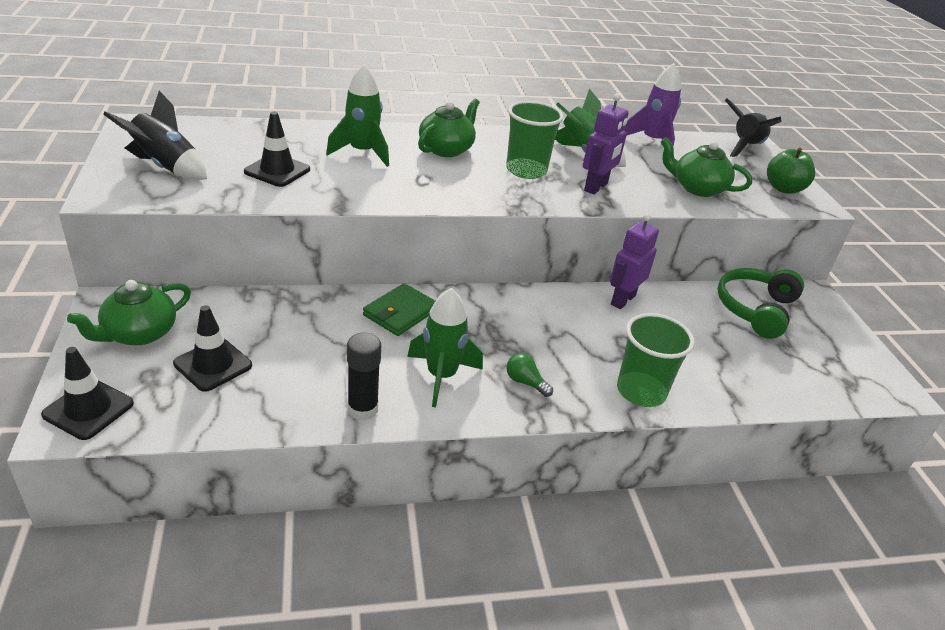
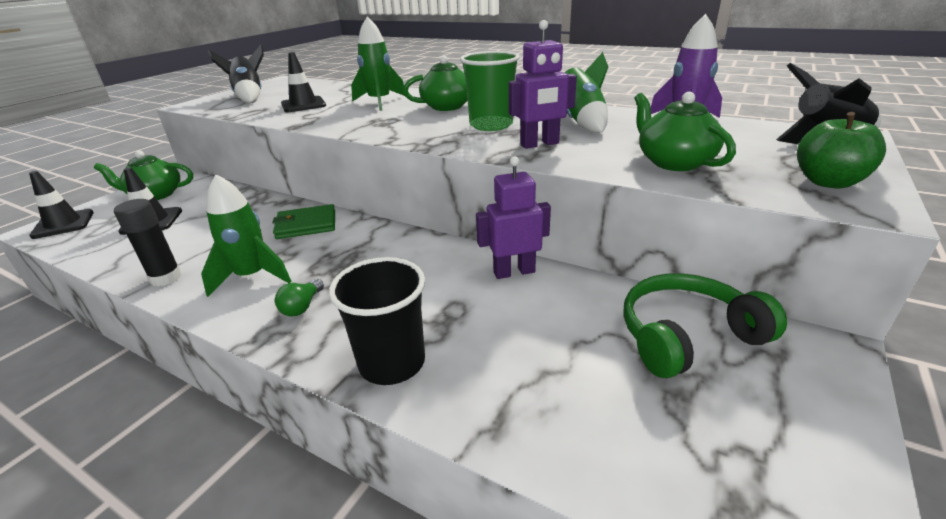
camera: 45 degrees right, 5 degrees down
(525, 382) = (302, 307): green light bulb -> green light bulb turned 150 degrees counterclockwise
(641, 391) = (392, 363): green cup -> black cup

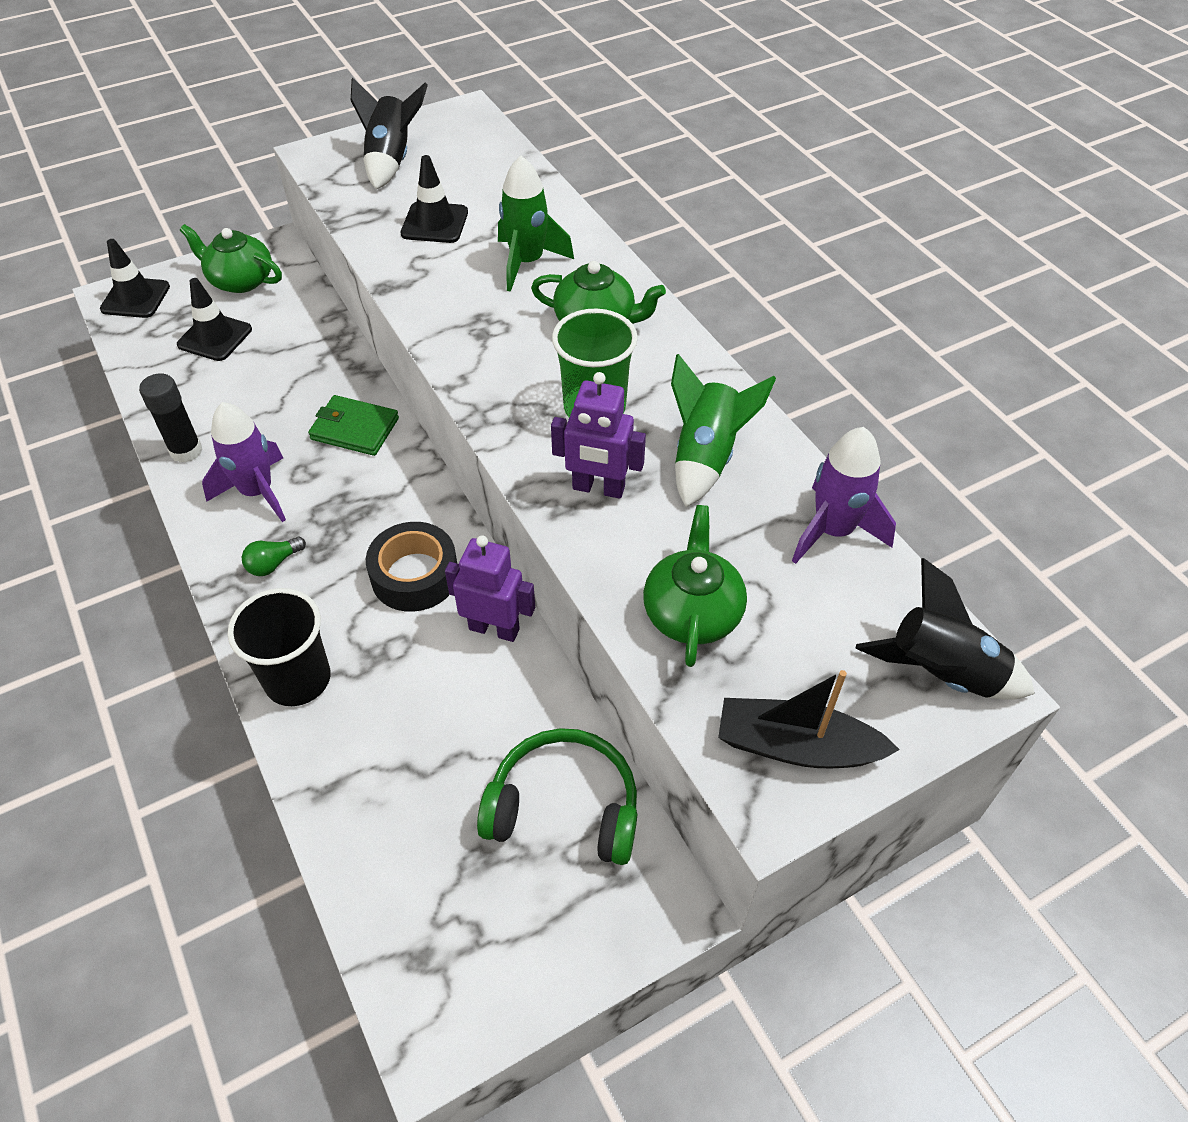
camera: 30 degrees right, 20 degrees up
(252, 276) = (257, 492): green rocket -> purple rocket
(426, 270) = (415, 575): none -> black tape
(828, 182) = (796, 746): green apple -> black boat

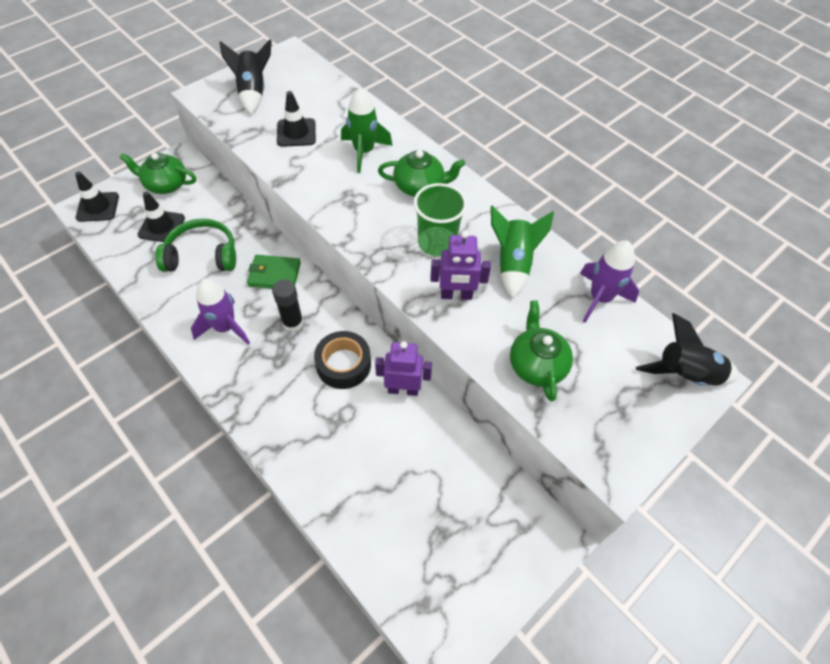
camera: 15 degrees left, 5 degrees up
(186, 451) = (168, 308): black glue stick -> black glue stick (293, 323)
(273, 564) = (251, 373): green light bulb -> none
(298, 679) = (292, 446): black cup -> none
(564, 807) = (479, 492): green headphones -> green headphones (202, 255)
(796, 746) = (620, 436): black boat -> none

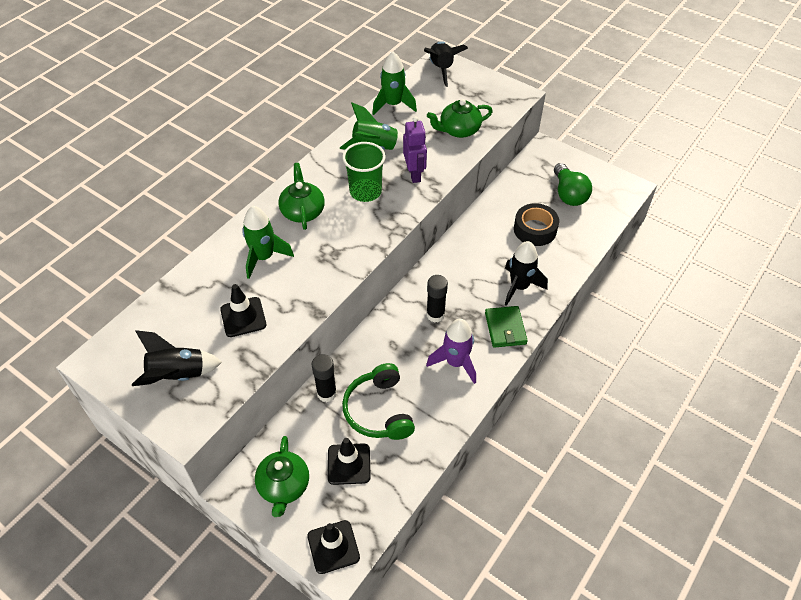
camera: 100 degrees left, 5 degrees down
(238, 221) = (326, 393): none -> black glue stick
(274, 274) = (387, 343): green wallet -> green wallet (505, 328)
(301, 419) = (519, 287): none -> black rocket
(343, 364) = (463, 272): black tape -> black tape (535, 230)
(403, 389) = (472, 233): purple robot -> none
(448, 540) = (568, 194): none -> green light bulb
(599, 298) = (393, 105): purple rocket -> green rocket

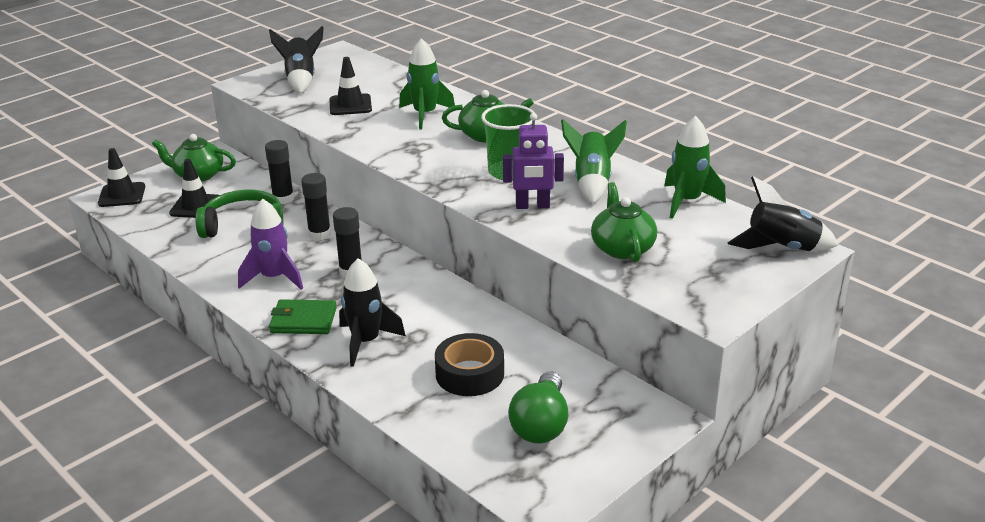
camera: 100 degrees right, 20 degrees down
(384, 349) = (319, 234): none -> black glue stick
(568, 194) = (541, 424): green light bulb -> green light bulb turned 75 degrees counterclockwise

